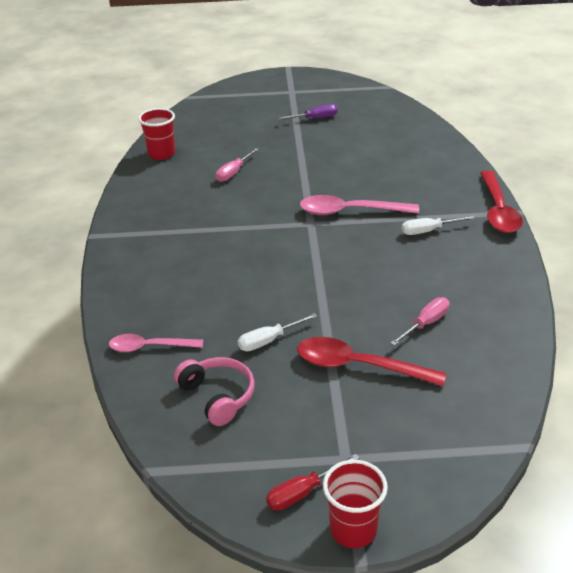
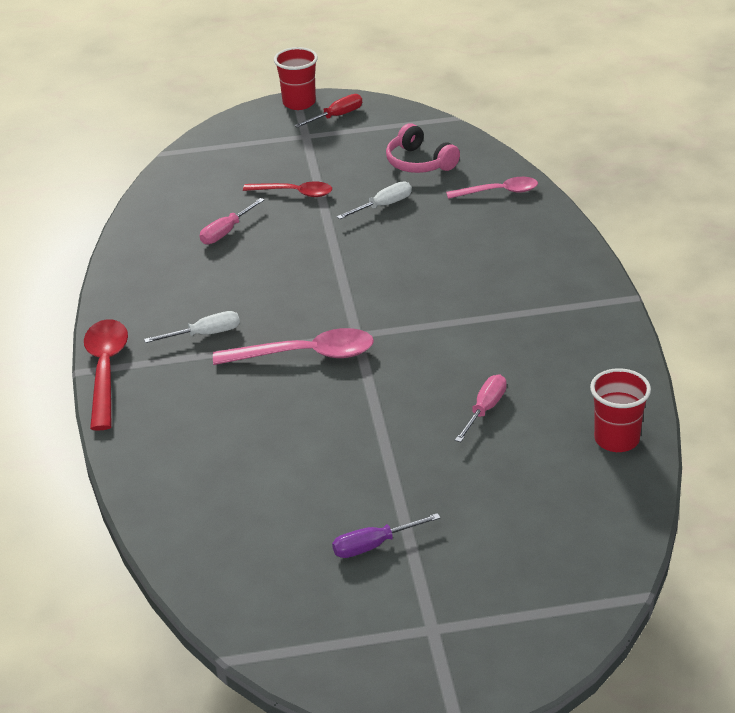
camera: 175 degrees right, 0 degrees up
(359, 366) = (294, 193): red spoon -> red spoon, size x0.65

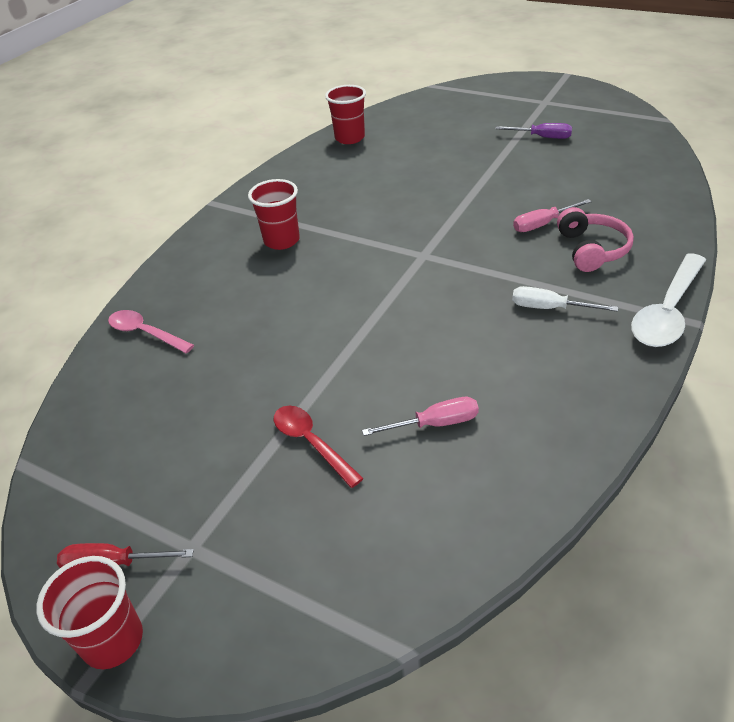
camera: 140 degrees left, 5 degrees up
(105, 371) = (667, 311): red spoon -> white spoon
(305, 355) = (479, 255): pink spoon -> none
(383, 206) = (253, 372): white screwdriver -> none
(419, 163) = (148, 412): pink headphones -> pink headphones (592, 249)
(485, 409) = (399, 175): pink screwdriver -> pink screwdriver (543, 224)
(503, 293) = (281, 240): none -> red cup

